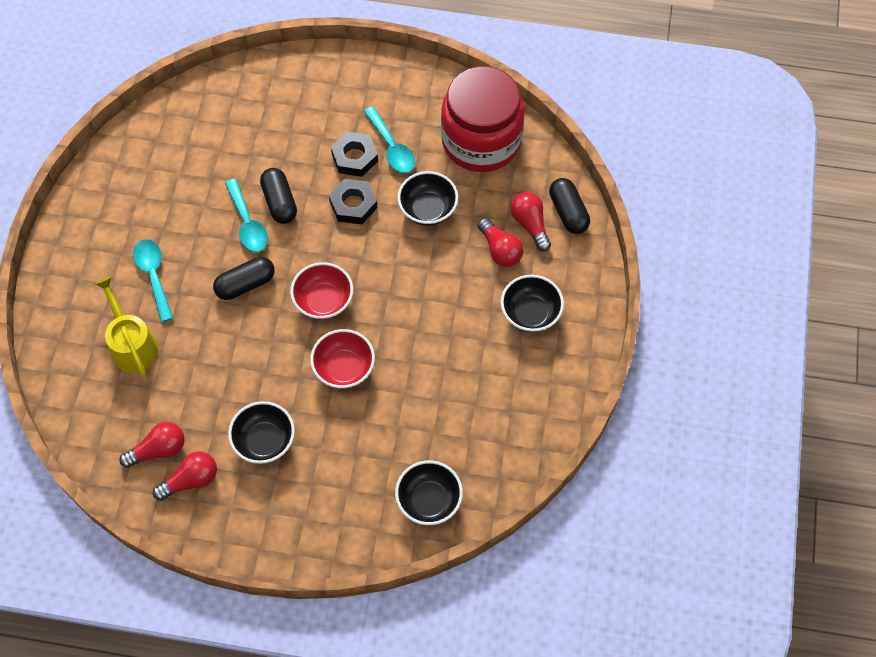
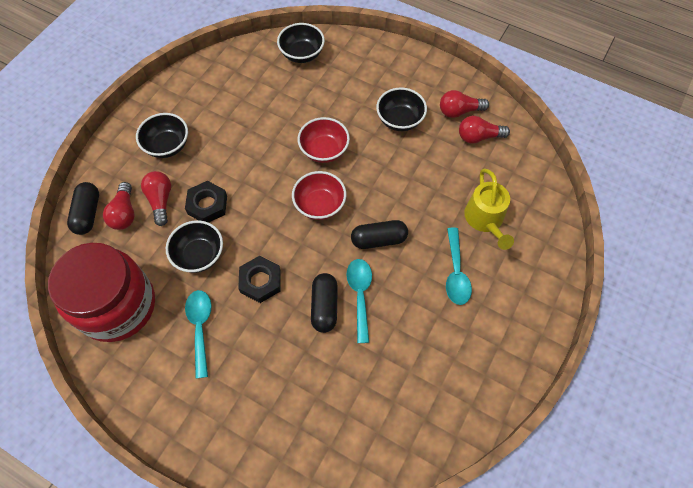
camera: 160 degrees left, 0 degrees up
(354, 157) = (239, 329): black nut -> black nut (207, 205)

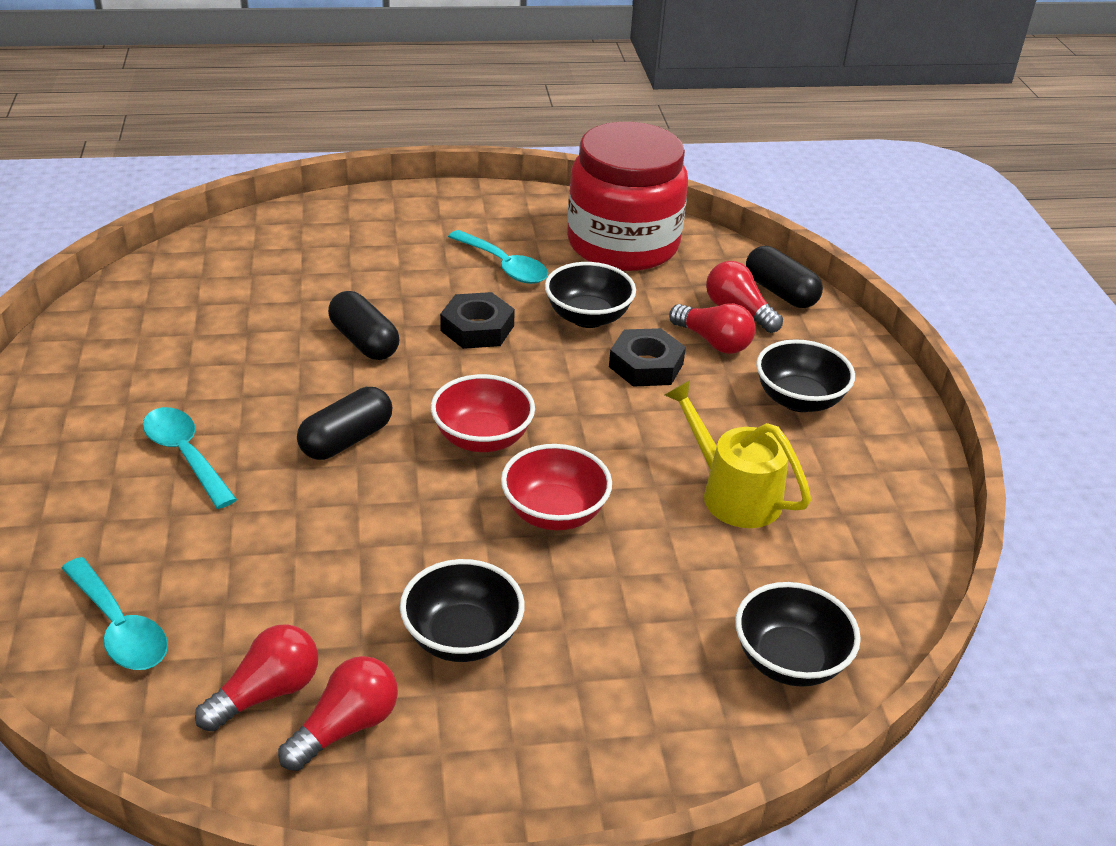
camera: 140 degrees right, 25 degrees down
(360, 295) = (323, 371): turquoise spoon -> turquoise spoon (120, 627)
(485, 219) = (171, 549): yellow watering can -> yellow watering can (733, 494)

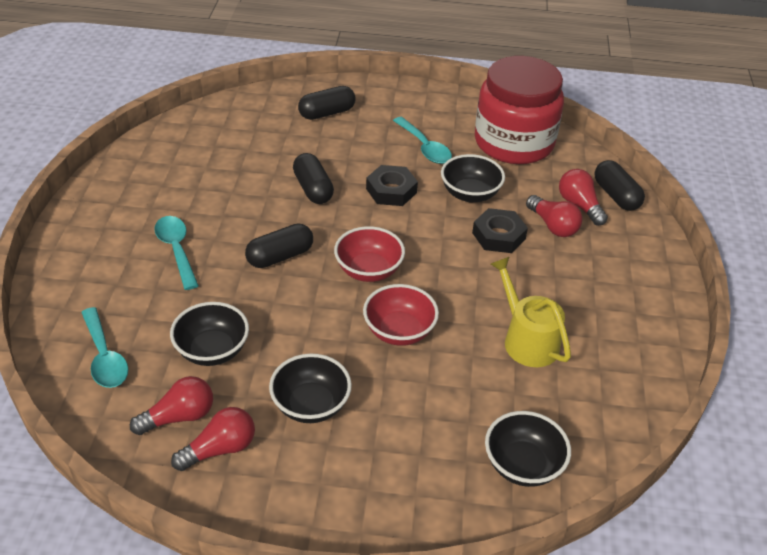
camera: 15 degrees right, 5 degrees up
(350, 239) = (327, 113): none -> black capsule
(798, 400) = (599, 279): black bowl -> black bowl (212, 350)

